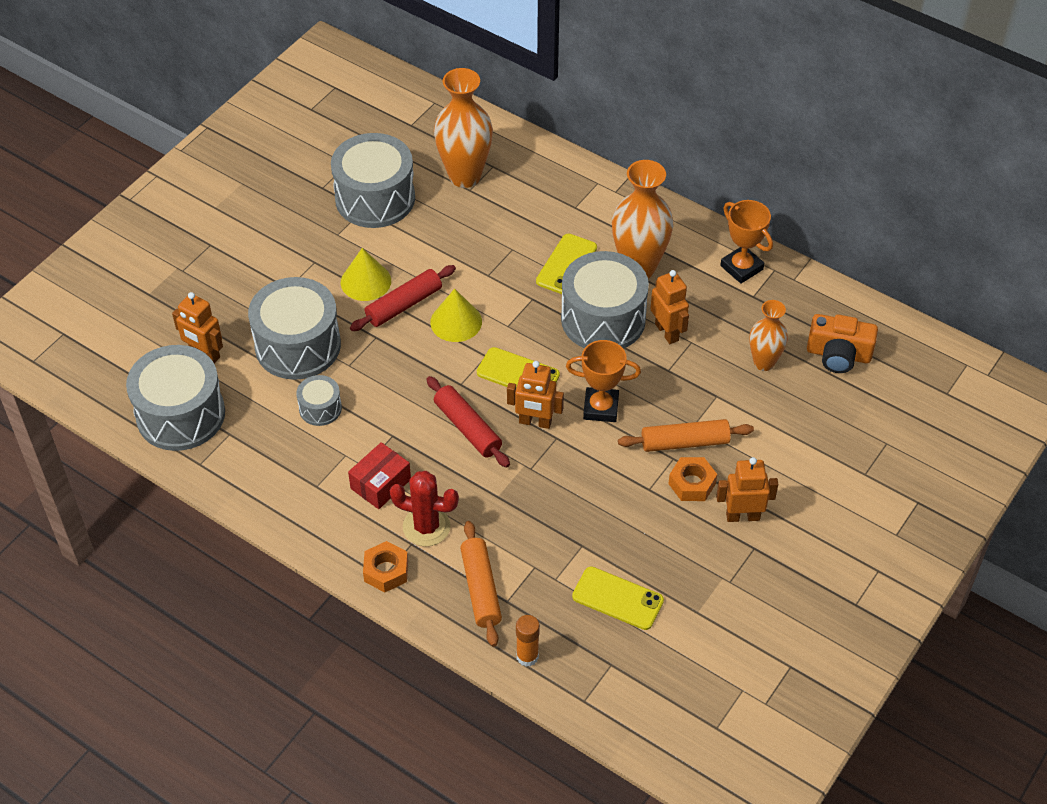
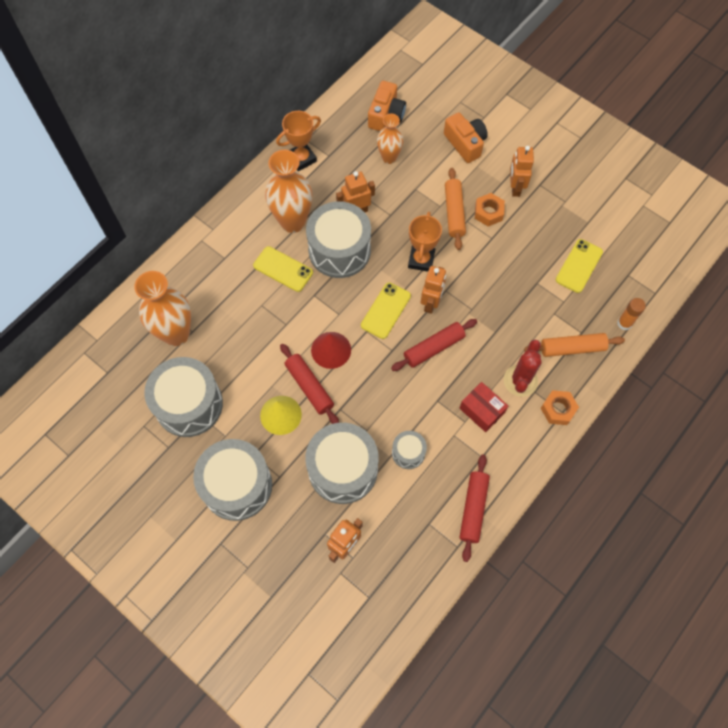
camera: 85 degrees left, 15 degrees up
(181, 414) = (407, 564): grey drum -> grey drum (237, 485)
(247, 478) = (473, 509): none -> red rolling pin
(456, 322) = (331, 350): yellow cone -> red cone
(809, 451) = (465, 143): none -> orange camera

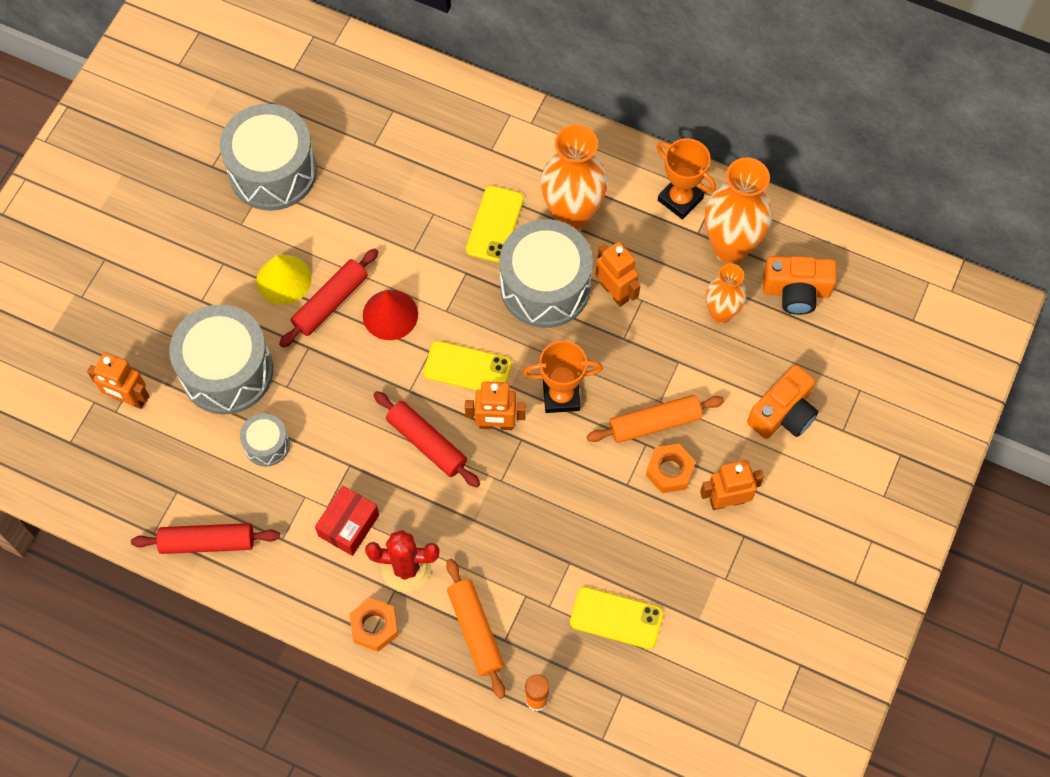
camera: 75 degrees right, 0 degrees up
(176, 334) = (365, 128): orange vase -> orange vase (730, 247)
(237, 485) = (180, 256): grey drum -> none

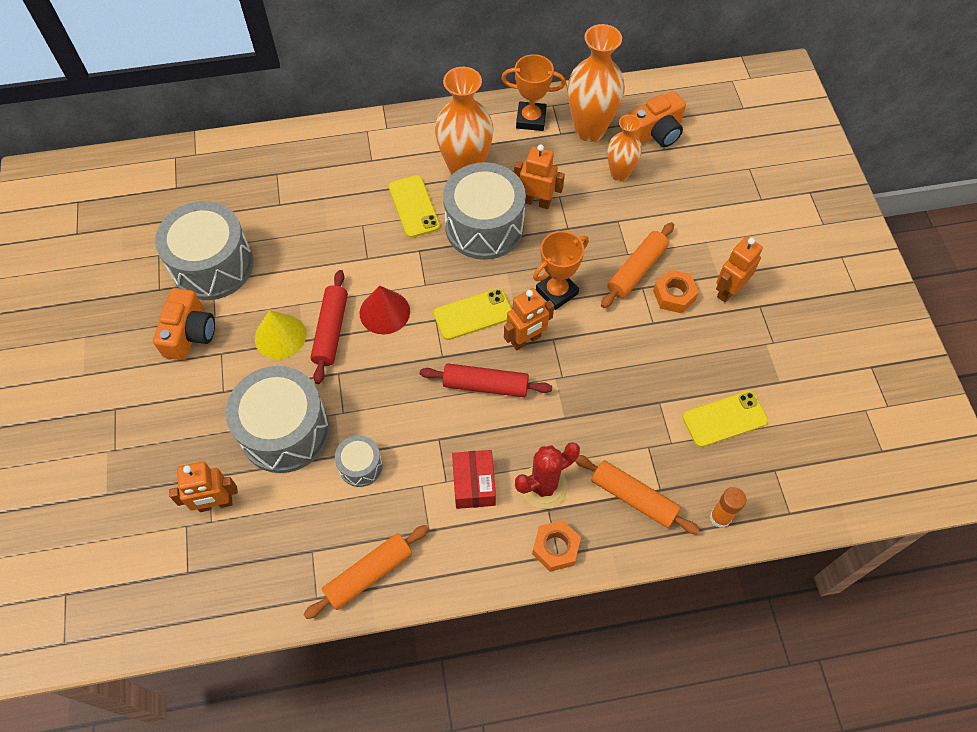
camera: 35 degrees left, 5 degrees down
(207, 542) = (369, 574): red rolling pin -> orange rolling pin
(783, 413) = (715, 212): orange camera -> orange camera (189, 333)

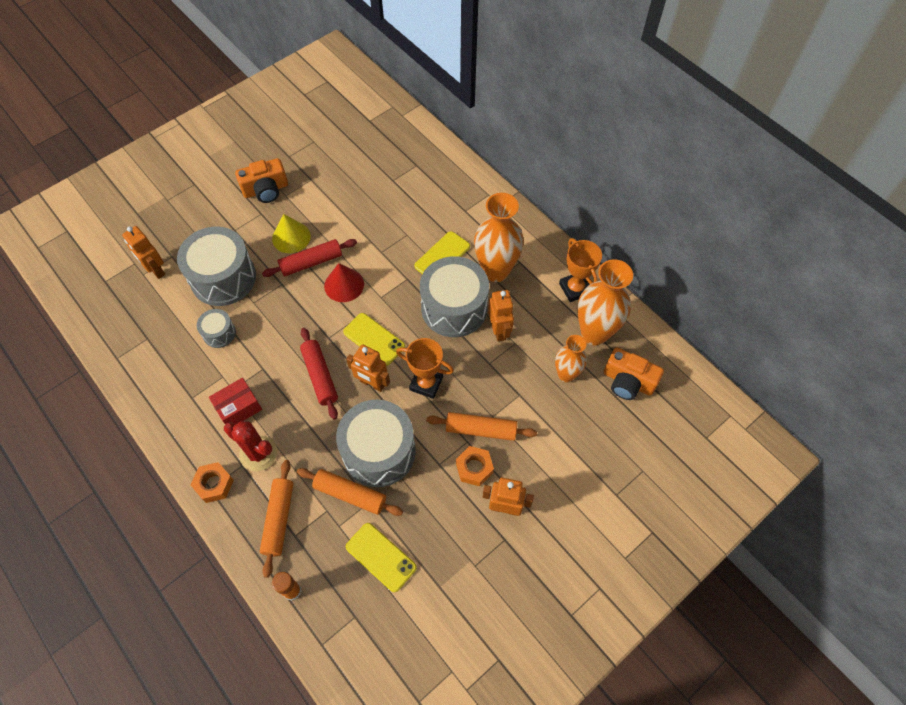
camera: 60 degrees right, 0 degrees up
(212, 265) = (322, 172): grey drum -> grey drum (379, 451)
(369, 574) = (145, 379): orange rolling pin -> orange rolling pin (350, 494)

